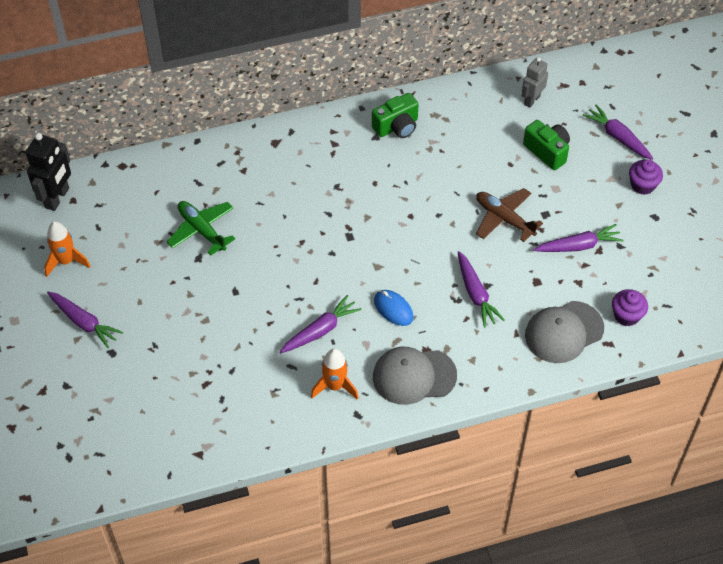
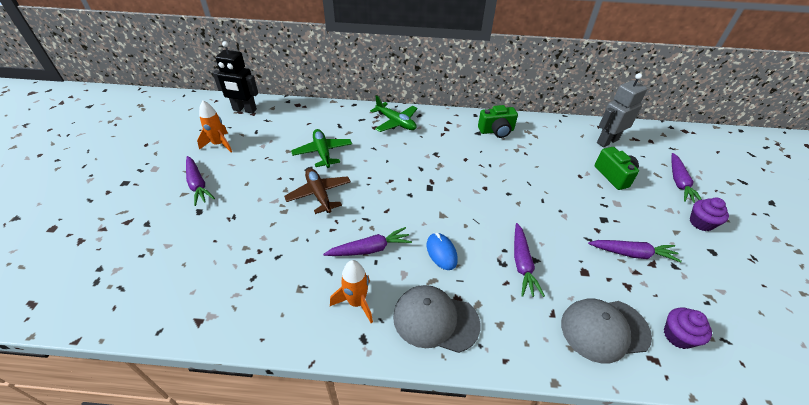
camera: 20 degrees right, 10 degrees down
(57, 198) = (244, 110): black robot -> black robot turned 60 degrees clockwise
(267, 154) = (396, 122): none -> green plane
(504, 219) = (565, 212): brown plane -> brown plane (319, 194)
(531, 100) = (607, 141): grey robot -> grey robot, size x1.53
(618, 137) = (679, 182): purple carrot -> purple carrot turned 150 degrees counterclockwise

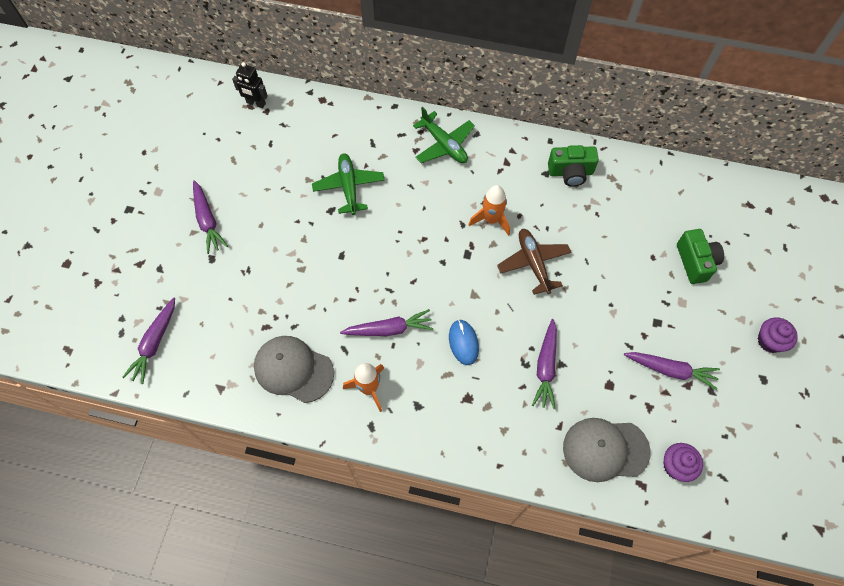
camera: 10 degrees right, 20 degrees up
(219, 144) = (228, 161): orange rocket -> orange rocket (491, 220)
(244, 110) = (256, 103): black robot -> black robot, size x0.65
(319, 194) = (341, 250): brown plane -> brown plane (533, 263)
(435, 320) = (442, 417): grey cap -> grey cap (293, 369)
(607, 141) = (710, 205): grey robot -> none
(679, 182) = (773, 281): purple carrot -> purple carrot (155, 343)

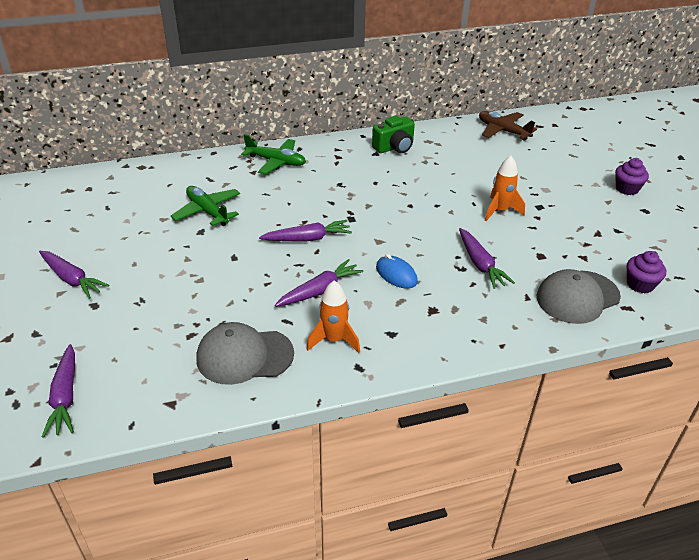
camera: 30 degrees left, 25 degrees down
(256, 103) = (74, 187): black robot -> none
(491, 220) = (354, 192): orange rocket -> orange rocket (500, 211)
(533, 263) = (412, 206): brown plane -> brown plane (503, 131)
(670, 370) = (576, 230): purple carrot -> purple carrot (307, 239)
(695, 262) = (533, 165): green camera -> none

